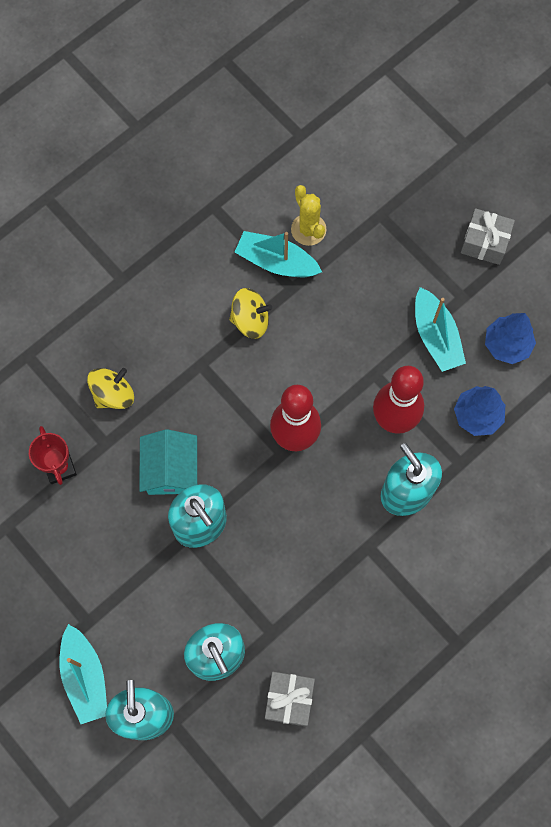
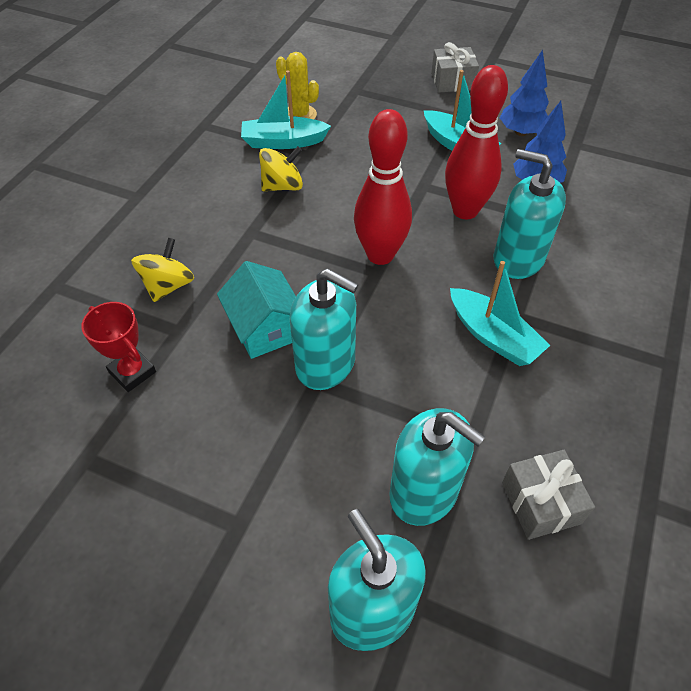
camera: 25 degrees left, 20 degrees down
(85, 677) = (266, 597): turquoise boat -> turquoise boat (493, 336)

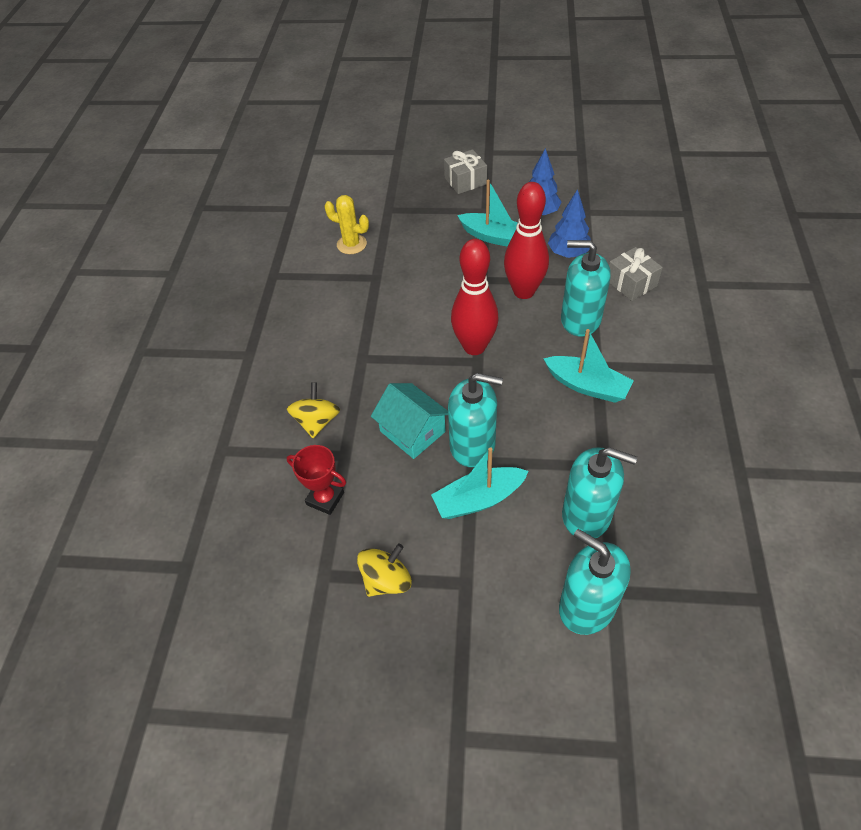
camera: 15 degrees left, 0 degrees up
(282, 186) = (368, 311): yellow spinning top -> yellow spinning top (386, 580)
(283, 142) = (350, 272): turquoise boat -> turquoise boat (478, 499)
(540, 503) = (669, 495): grey gift -> grey gift (631, 283)

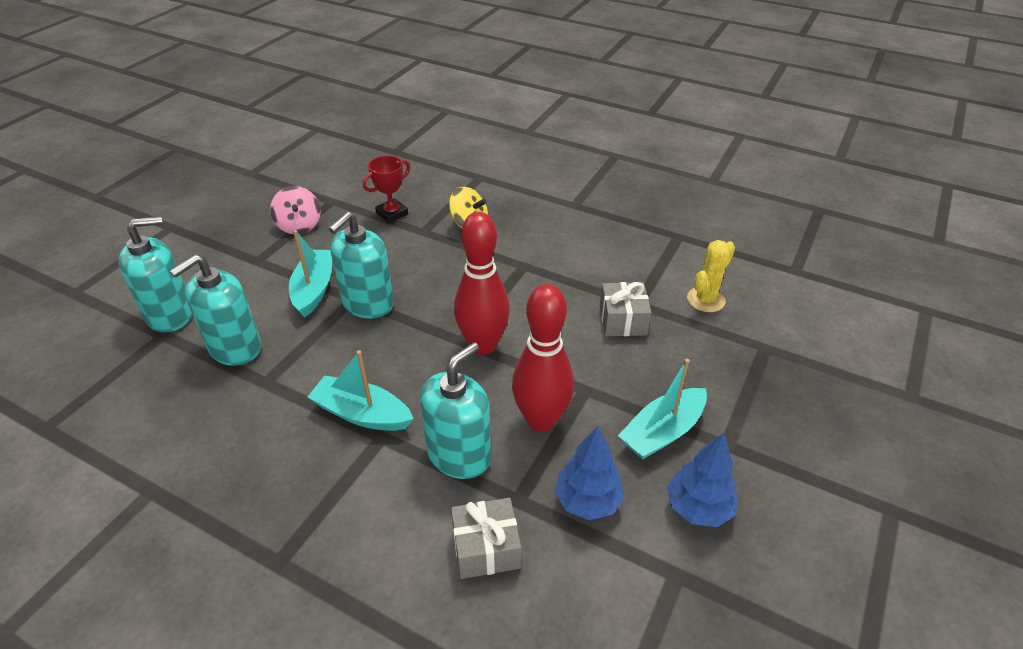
camera: 110 degrees right, 10 degrees down
(386, 580) = (299, 225): yellow spinning top -> pink spinning top
(412, 431) = (414, 273): turquoise house -> none
(465, 181) = (811, 448): grey gift -> grey gift (622, 320)
(587, 386) = (362, 414): turquoise boat -> turquoise boat turned 60 degrees clockwise

